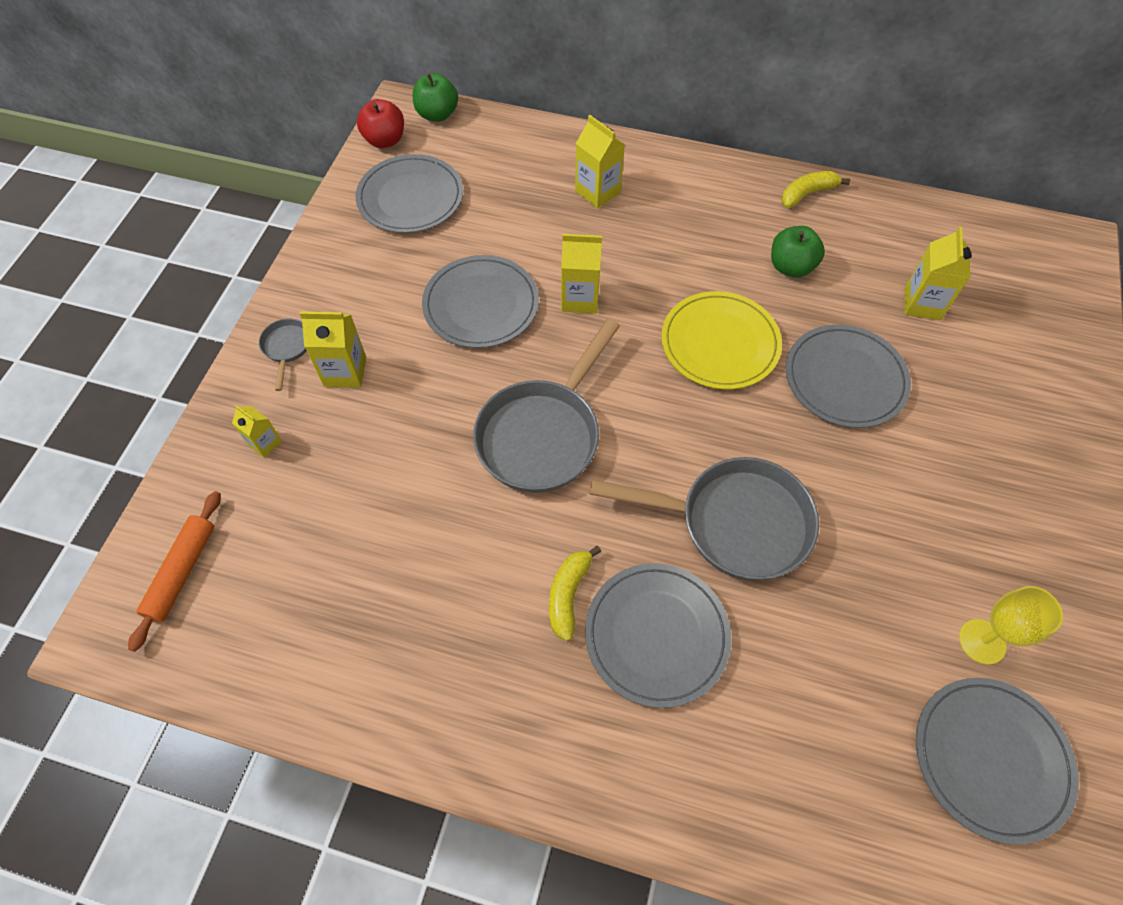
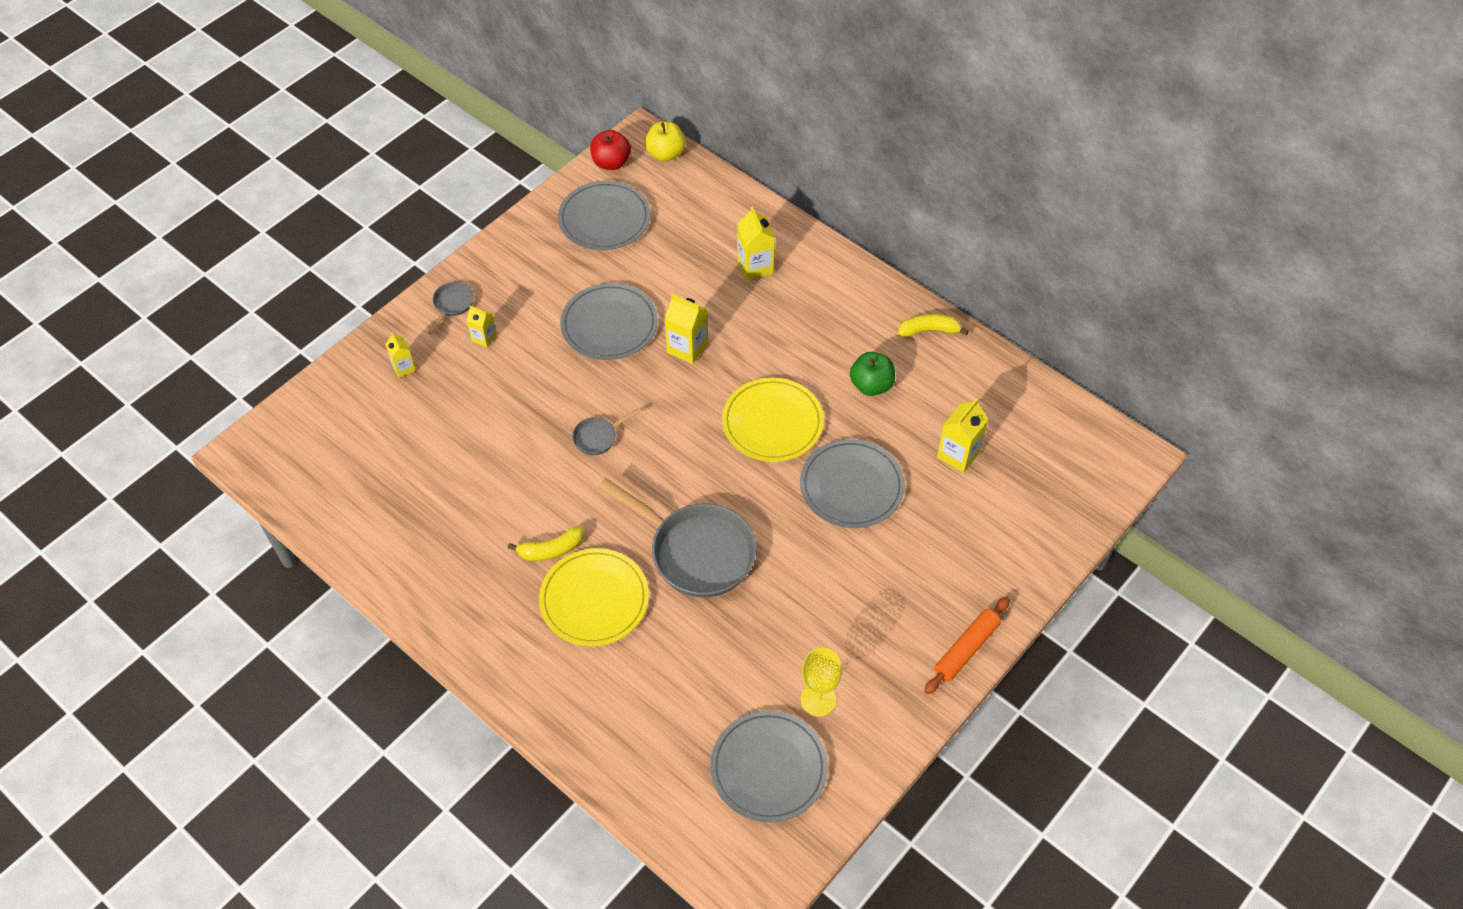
camera: 25 degrees right, 5 degrees down
(182, 572) = (310, 432): orange rolling pin -> orange rolling pin (966, 649)
(345, 371) = (484, 338): yellow carton -> yellow carton, size x0.61
(437, 114) = (665, 154): green apple -> yellow apple
(543, 434) = (598, 437): grey pan -> grey pan, size x0.44
(568, 594) = (551, 550): yellow banana -> yellow banana turned 150 degrees counterclockwise
(656, 635) = (594, 599): grey plate -> yellow plate

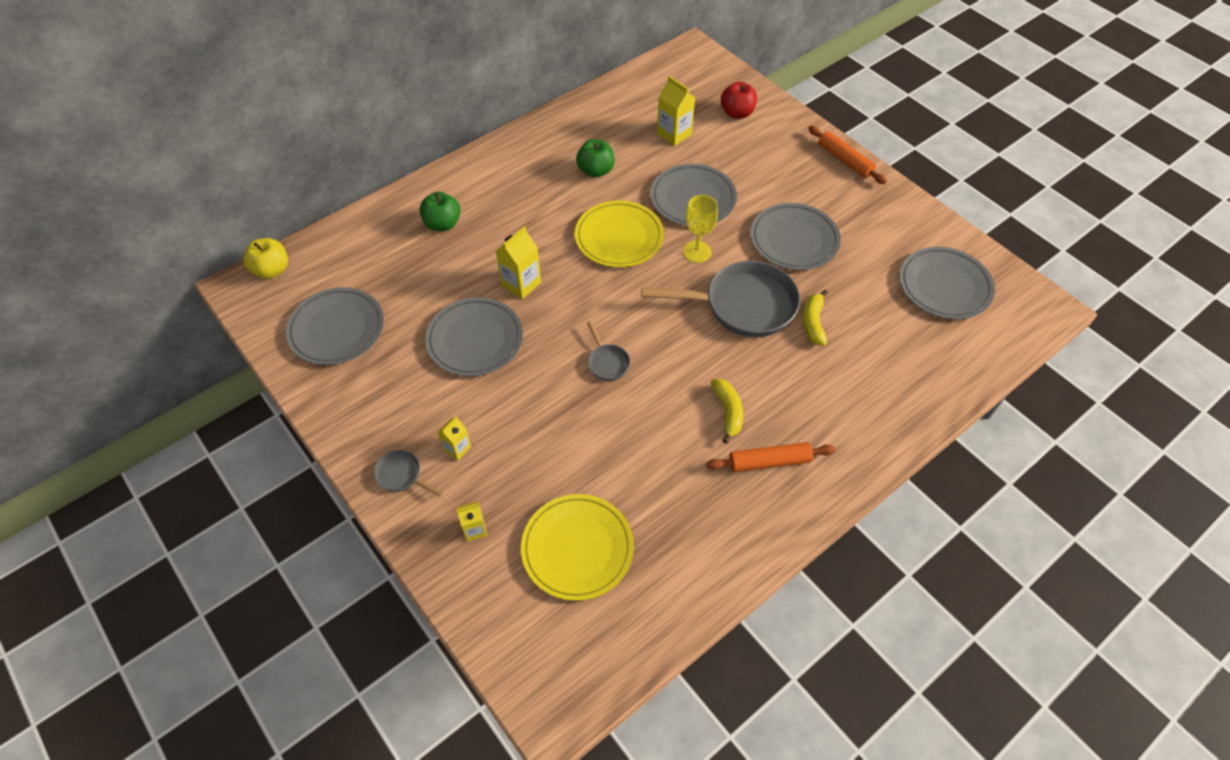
camera: 80 degrees left, 0 degrees up
(495, 592) = (769, 462): none -> orange rolling pin
(594, 599) = (784, 383): yellow plate -> yellow plate (577, 548)
(611, 163) = (262, 315): red apple -> red apple (737, 113)
(696, 551) = (742, 305): grey pan -> grey pan turned 45 degrees clockwise
(755, 266) = (443, 224): yellow carton -> green apple
(809, 597) = (794, 239): none -> grey plate
(818, 699) = (885, 248): yellow goblet -> yellow goblet (697, 252)
(929, 330) = (550, 129): yellow banana -> yellow banana (813, 322)

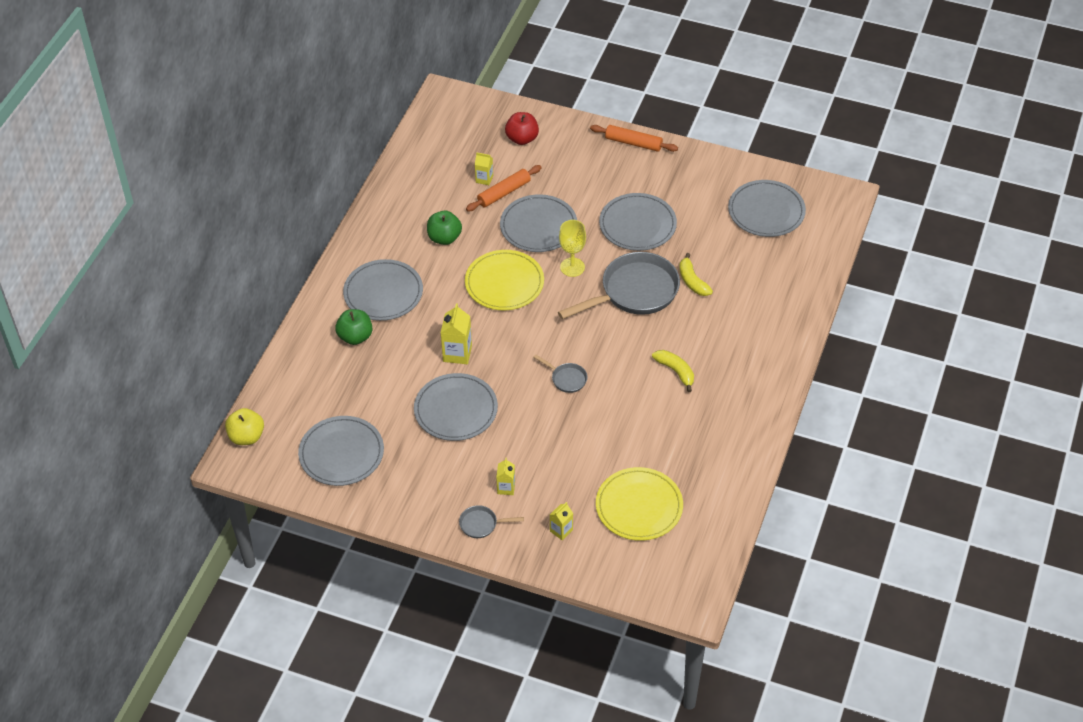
camera: 30 degrees left, 5 degrees down
(500, 195) = (383, 293): none -> grey plate
(674, 134) = (484, 179): yellow carton -> yellow carton, size x0.61
(769, 462) = (725, 390): orange rolling pin -> orange rolling pin (504, 193)

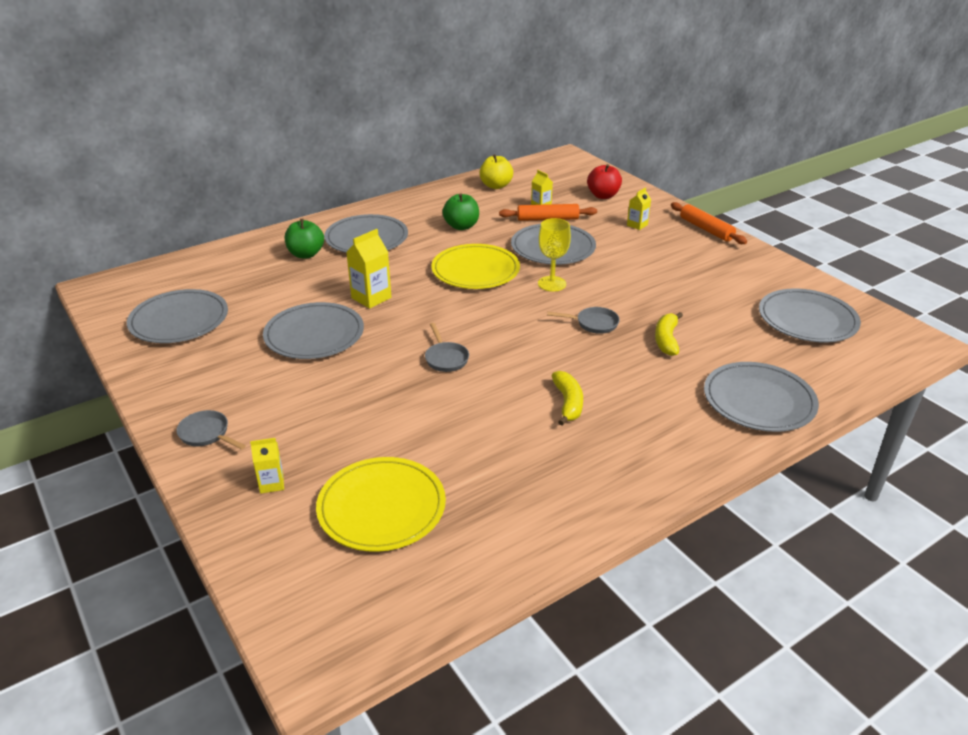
camera: 35 degrees right, 15 degrees down
(246, 437) = (132, 277): yellow apple -> yellow apple (496, 186)
(506, 488) = (272, 416): yellow carton -> yellow carton (637, 225)
(634, 292) = (593, 324): grey pan -> grey pan, size x0.44
(637, 225) = (651, 280): grey plate -> grey plate (759, 400)

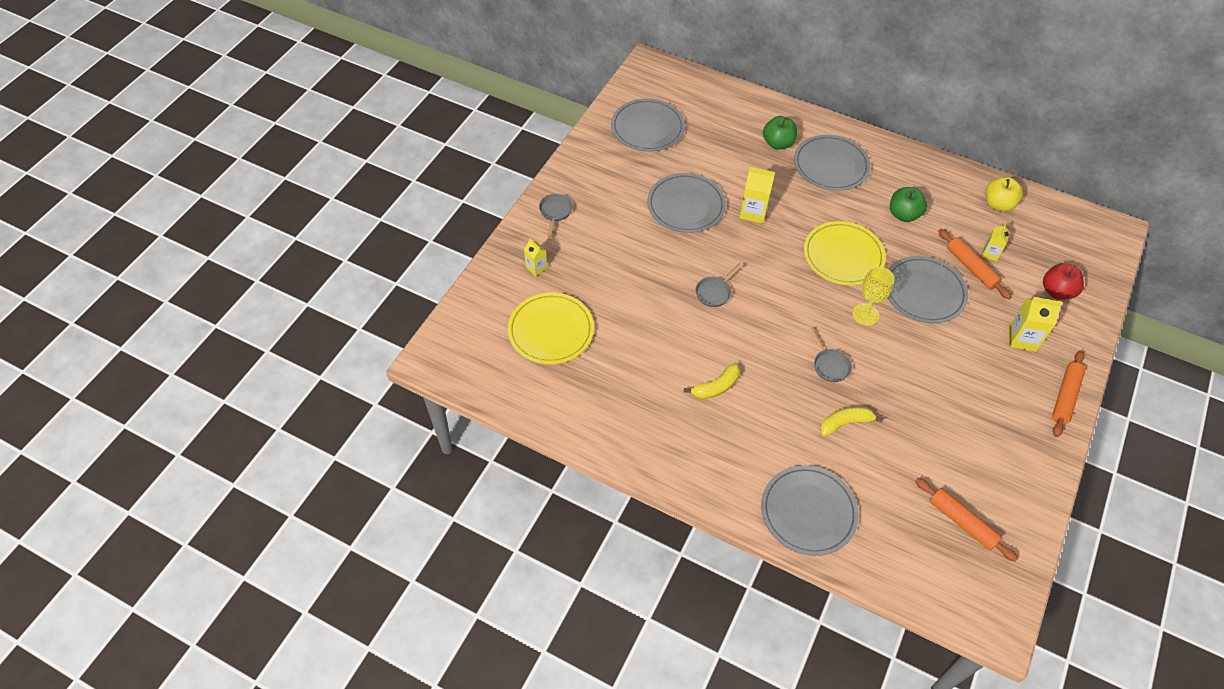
camera: 60 degrees right, 20 degrees up
(637, 225) = (1022, 338): yellow carton -> yellow carton, size x1.63
(807, 319) = (962, 522): grey plate -> orange rolling pin

